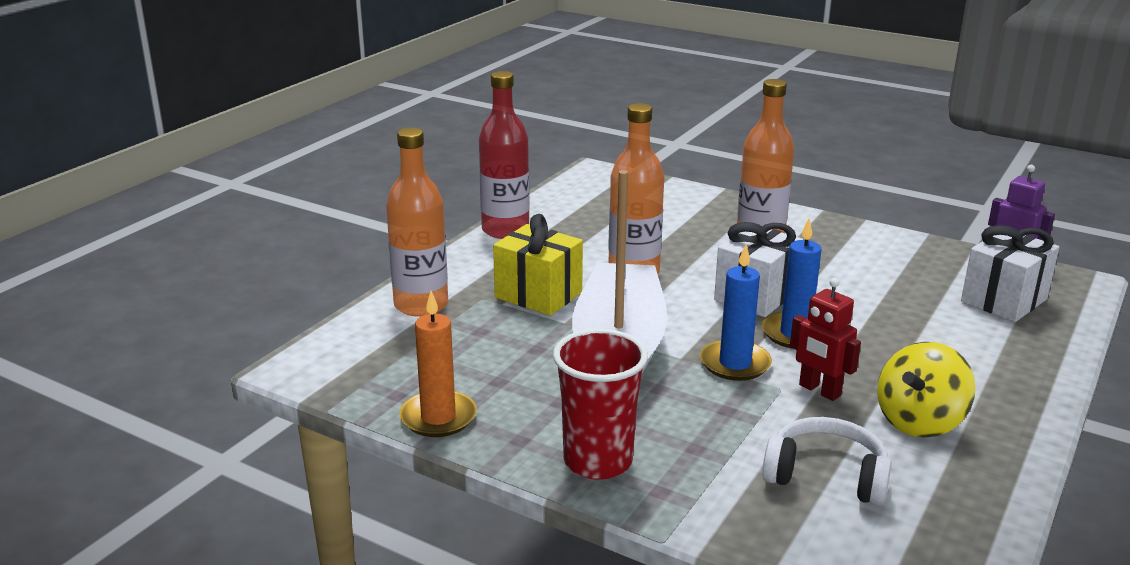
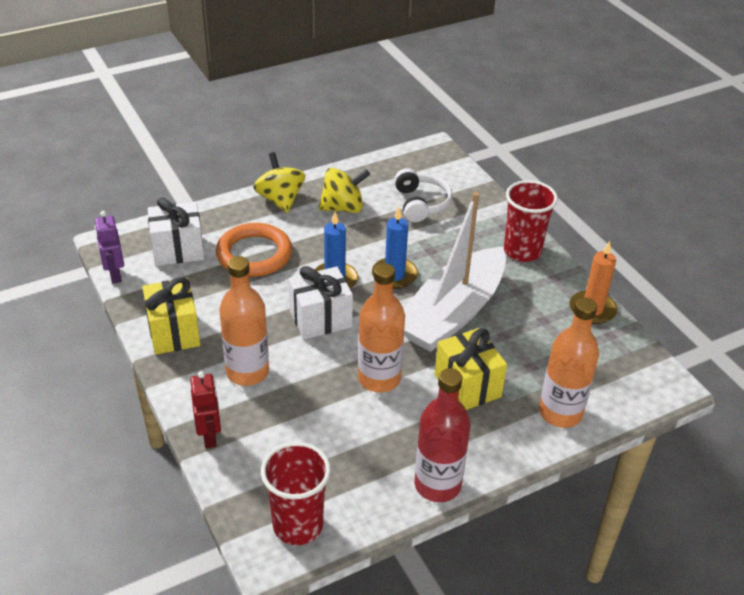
camera: 150 degrees left, 15 degrees up
(593, 185) = (298, 525): none -> red cup
(819, 390) = (369, 241): red robot -> red robot (209, 436)
(826, 476) = (421, 203): white headphones -> white headphones turned 150 degrees counterclockwise
(871, 242) = (173, 332): none -> yellow gift
(922, 325) = (254, 254): none -> orange ring
(1012, 398) = (280, 200): none -> yellow spinning top

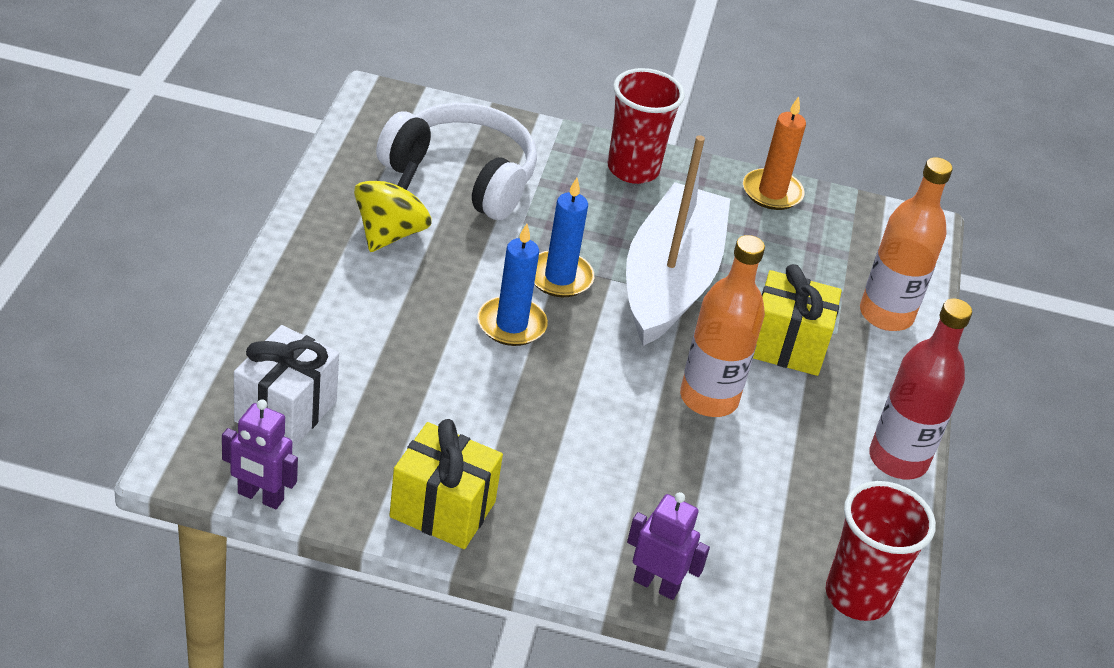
camera: 55 degrees left, 0 degrees up
(209, 436) = (656, 585): red robot -> purple robot
(247, 372) = (585, 490): orange bottle -> none
(254, 254) = (382, 355): orange ring -> none
(280, 200) = (304, 268): yellow spinning top -> none
(320, 319) = (564, 378): white gift -> none
(421, 203) = (462, 175): white headphones -> white headphones, size x1.57
(452, 313) = (670, 281): white boat -> white boat turned 150 degrees counterclockwise

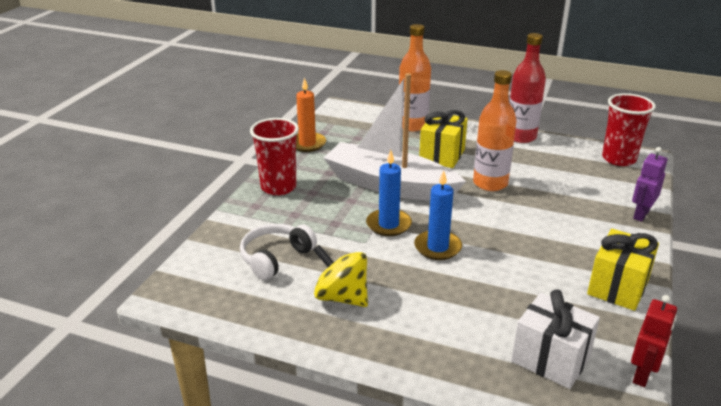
camera: 75 degrees left, 10 degrees down
(260, 497) = (642, 375): purple robot -> red robot
(462, 175) = (275, 258): white headphones -> white headphones, size x0.64

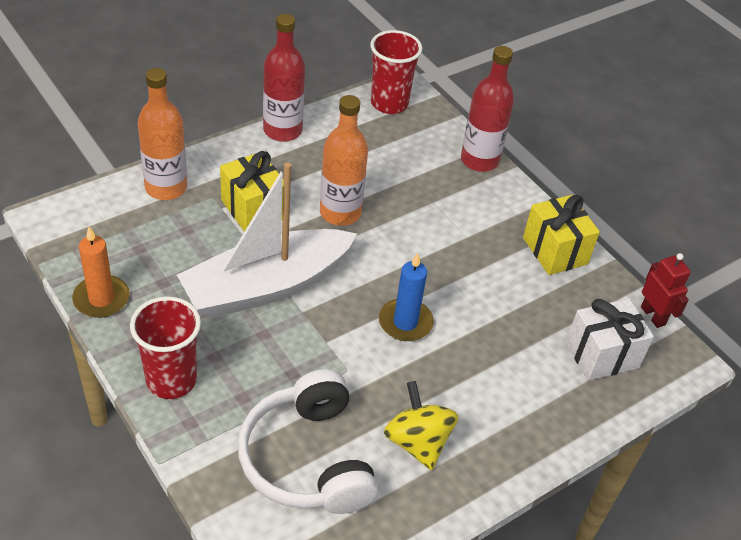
camera: 60 degrees left, 15 degrees up
(275, 258) = (308, 459): white headphones -> white headphones, size x1.57
(341, 297) = (417, 442): yellow spinning top -> yellow spinning top turned 90 degrees clockwise
(388, 224) = (335, 333): blue candle -> none
(641, 214) = (479, 160): purple robot -> red bottle

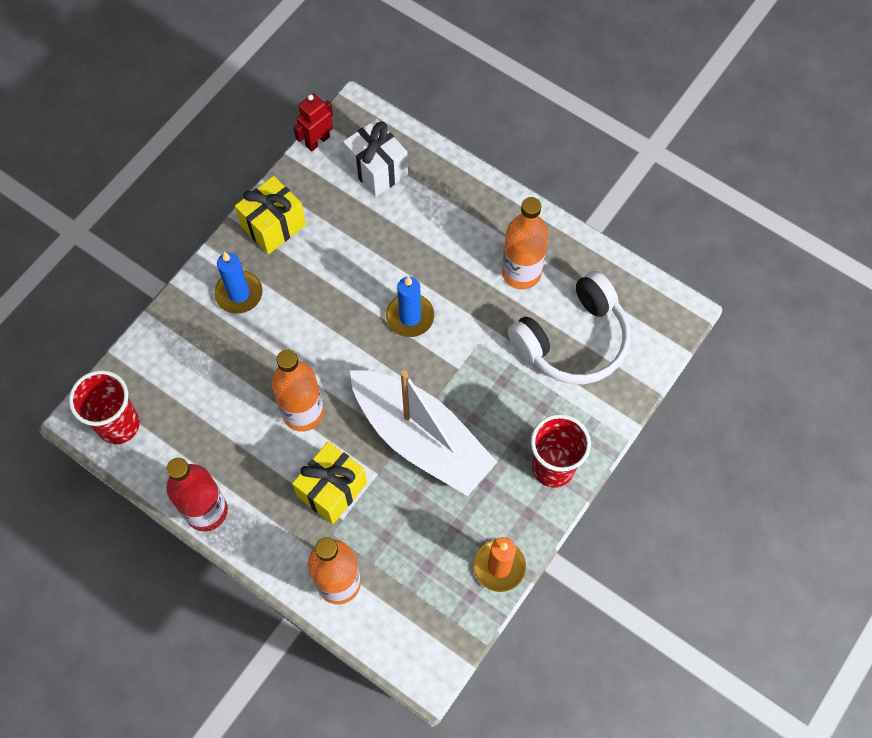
camera: 105 degrees left, 20 degrees up
(417, 442) = (521, 273): yellow spinning top -> orange bottle
(479, 160) = (176, 316): red bottle -> none
(486, 206) = (239, 294): none -> blue candle

